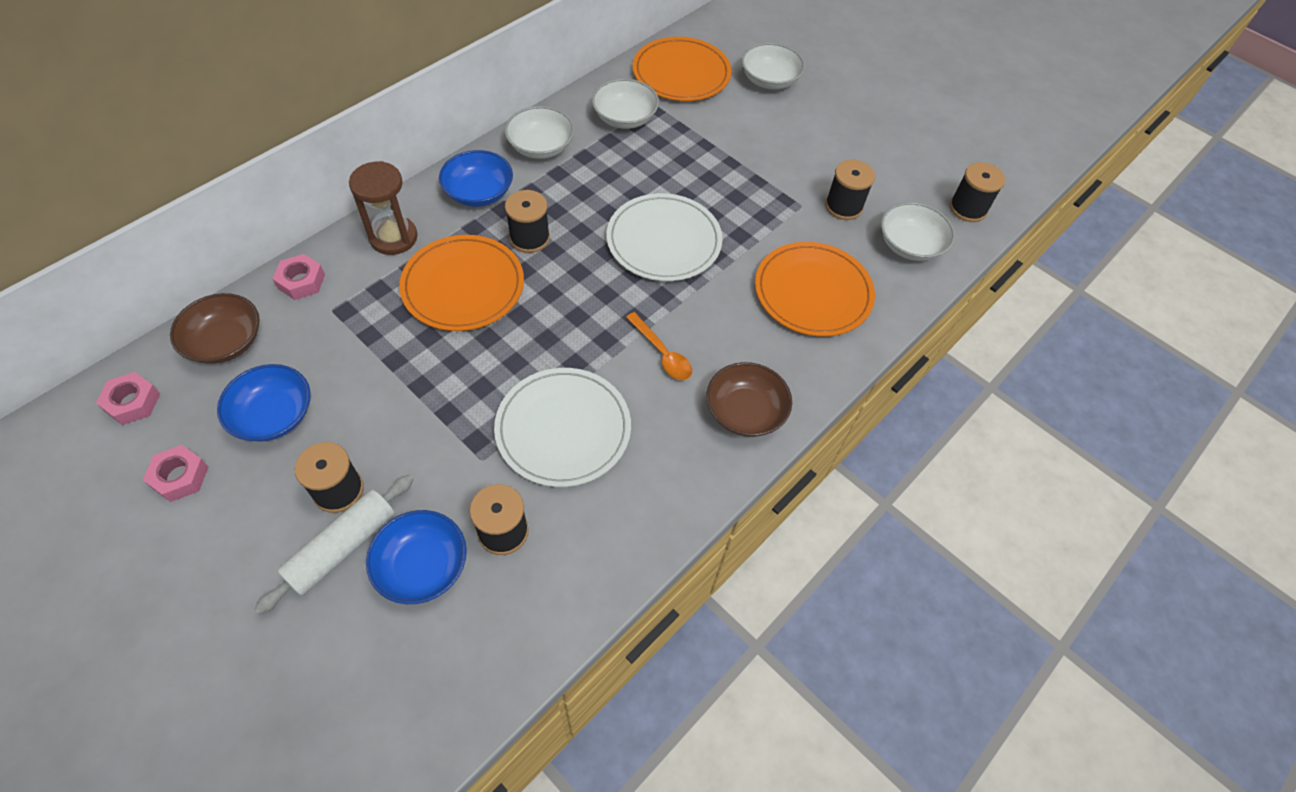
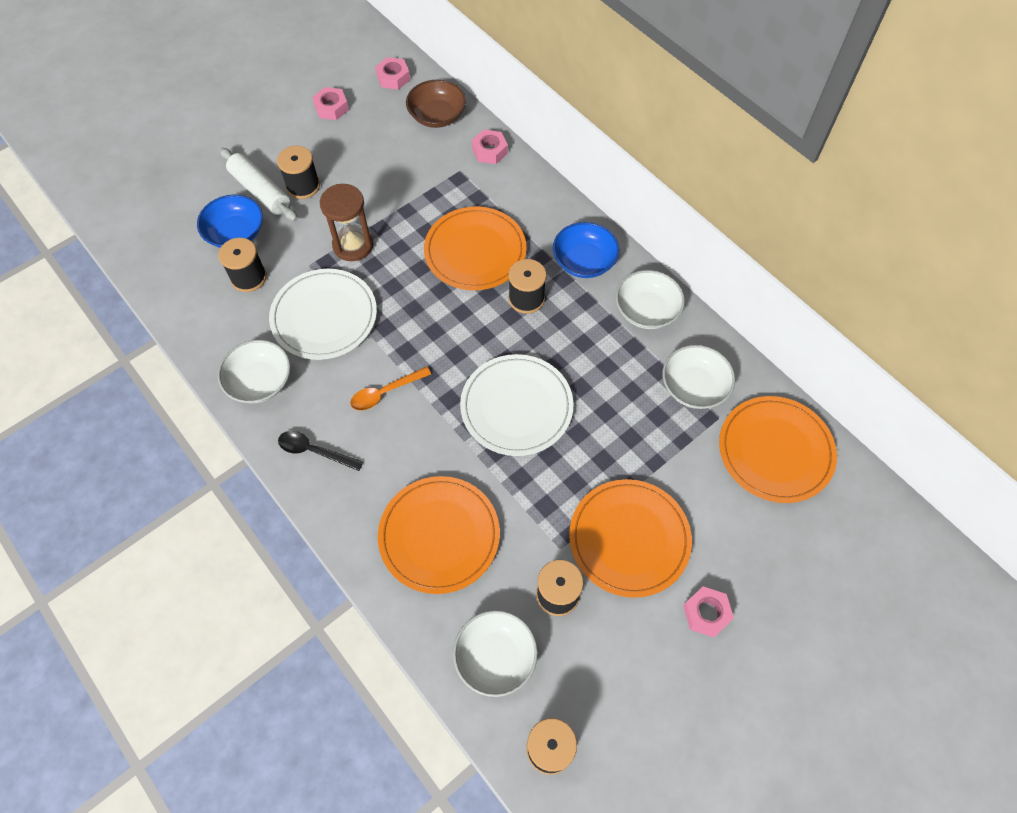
camera: 100 degrees right, 5 degrees up
(274, 415) = (370, 147): blue bowl -> none
(393, 237) = (532, 204): brown hourglass -> brown hourglass (353, 245)
(745, 411) = (314, 451): brown bowl -> black spoon
(769, 80) = (774, 550): white bowl -> white bowl (260, 381)
(781, 161) = (629, 539): none -> orange plate
(831, 119) = (706, 613): none -> pink nut

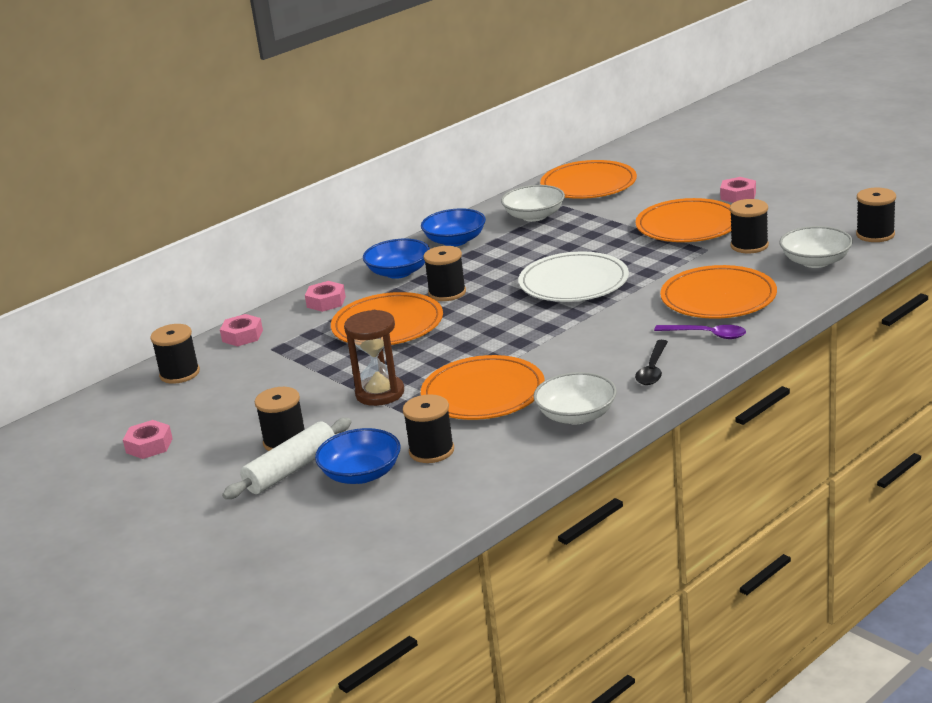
camera: 90 degrees left, 35 degrees down
(324, 316) = (483, 393): white plate -> orange plate
(363, 509) = (707, 335): none -> purple spoon
(385, 392) = (573, 345): orange spoon -> none
(393, 77) = (104, 411): pink nut -> pink nut (326, 302)
(437, 115) = (179, 374): brown bowl -> black spool
(646, 310) = (455, 241): white bowl -> blue bowl

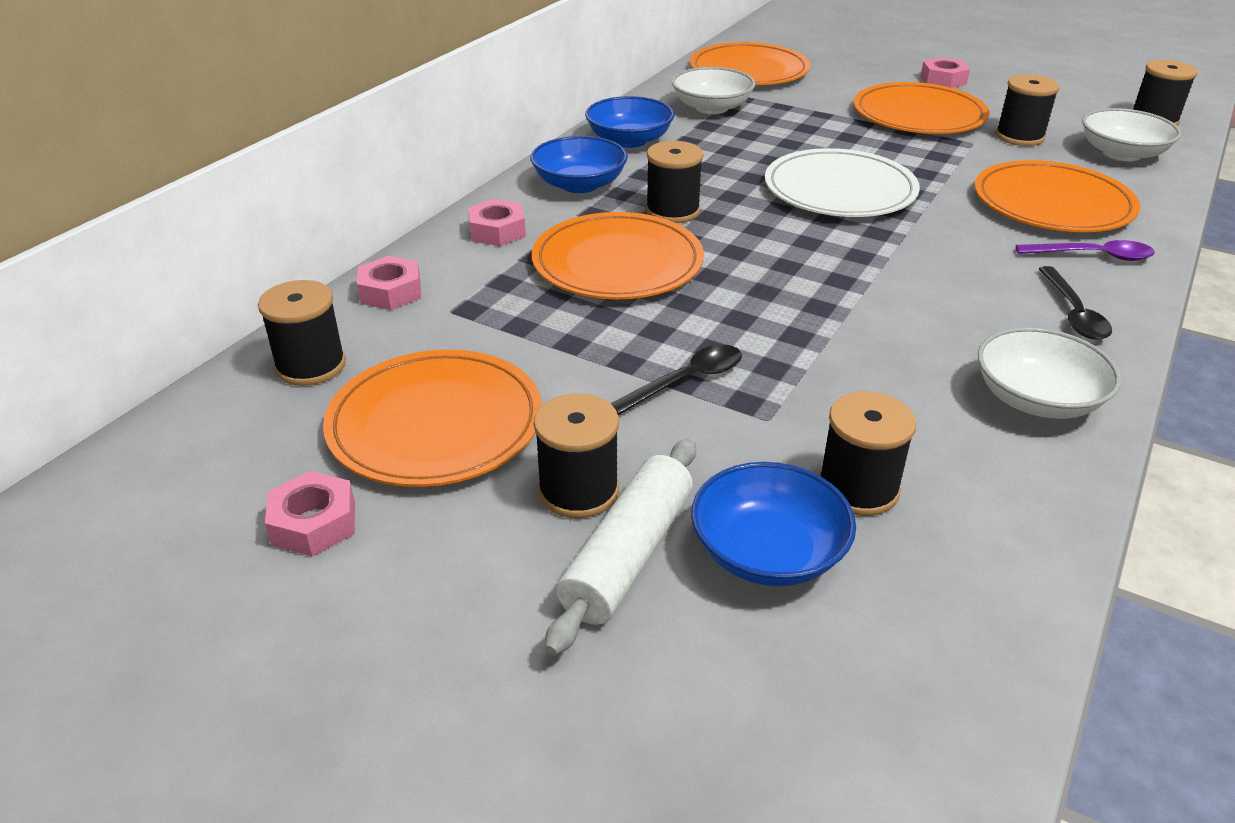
camera: 20 degrees left, 10 degrees up
(380, 393) = (686, 380): brown hourglass -> black spoon
(483, 393) = (855, 369): orange plate -> orange plate (435, 423)

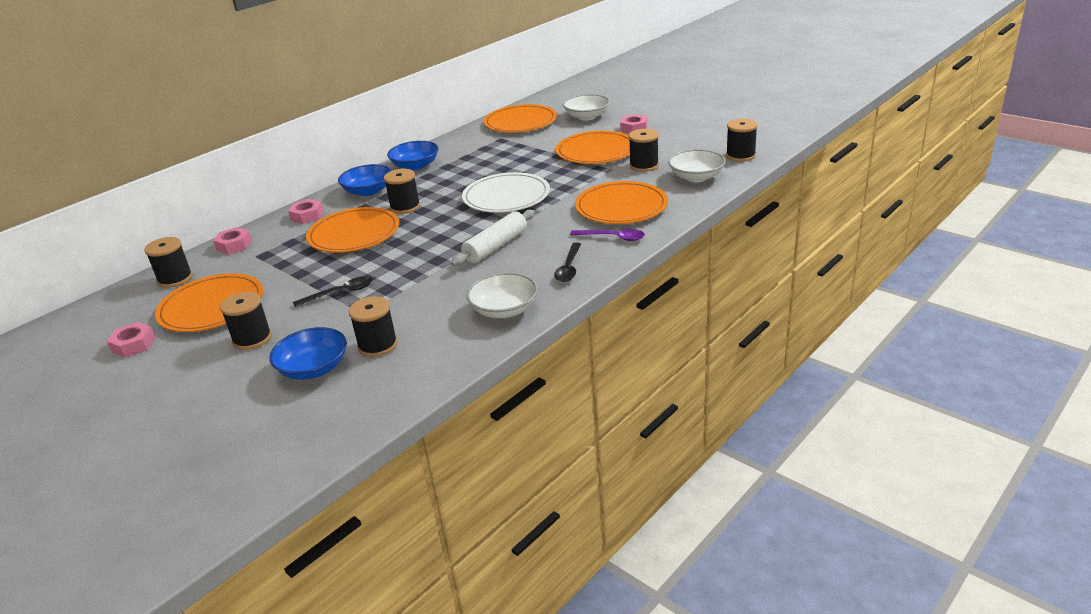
camera: 15 degrees right, 5 degrees down
(628, 555) = (253, 366): white rolling pin -> white rolling pin (496, 246)
(711, 108) = (478, 146): white bowl -> white bowl (587, 117)

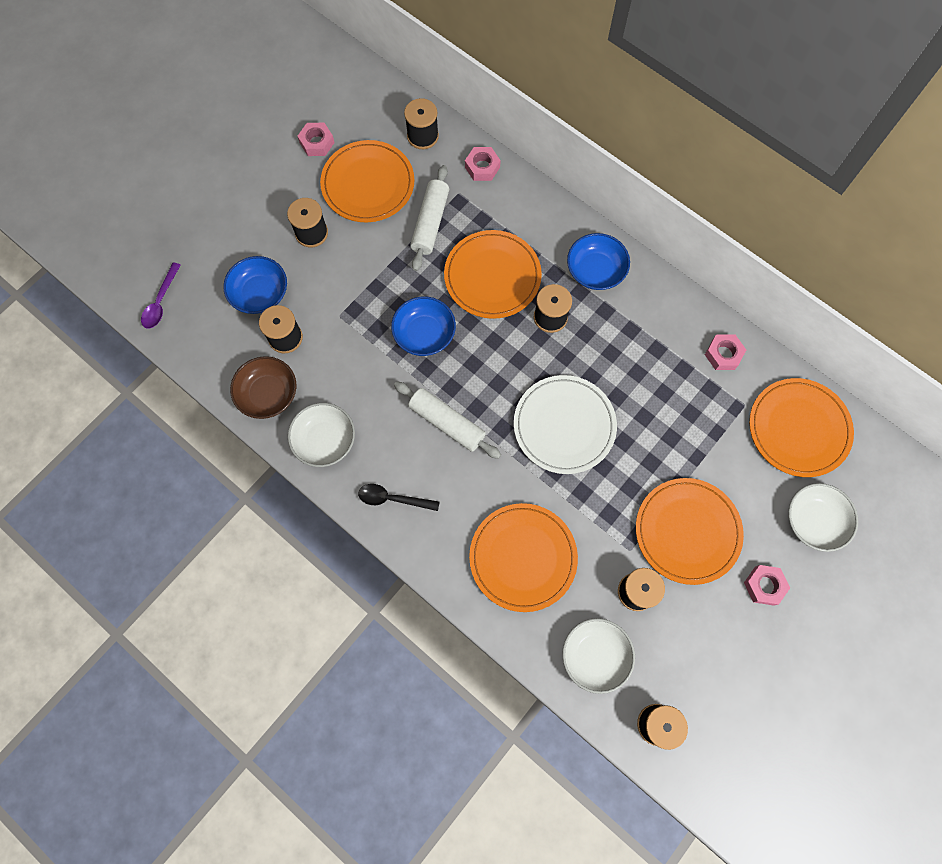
camera: 85 degrees right, 40 degrees up
(280, 268) = (430, 223): none -> white rolling pin
(307, 216) = (540, 220): pink nut -> pink nut (723, 354)
(340, 293) = (376, 288): black spoon -> none
(415, 166) = (662, 311): blue bowl -> blue bowl (424, 334)
(444, 351) = (268, 394): none -> brown bowl
(613, 238) = (450, 545): purple spoon -> purple spoon (161, 302)

